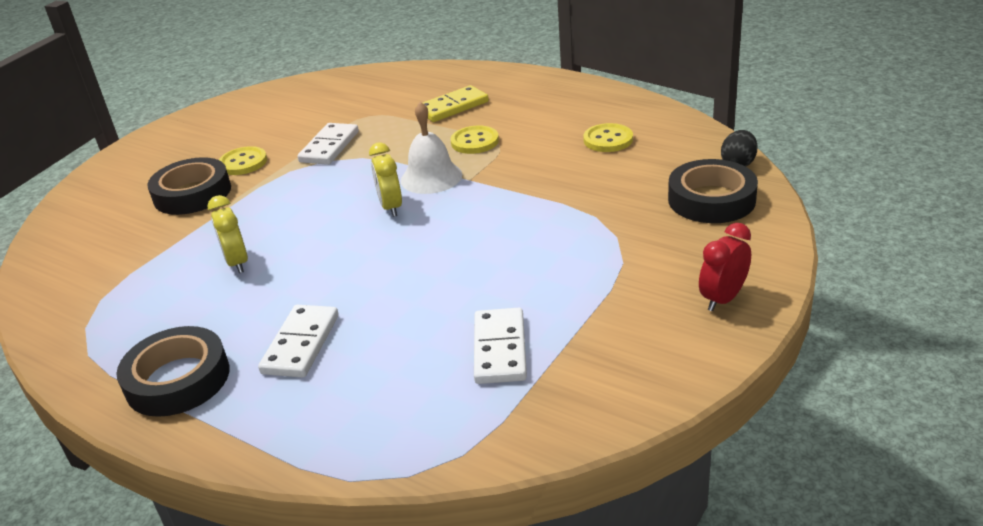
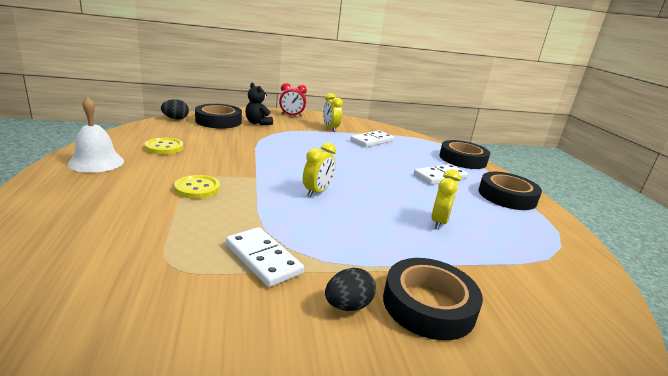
camera: 140 degrees left, 10 degrees down
(243, 163) = (347, 306): yellow button -> black egg
(308, 438) = (462, 159): none -> black tape
(329, 147) = (263, 259): white domino -> white domino turned 75 degrees clockwise
(431, 177) = (266, 190): white bell -> white bell (96, 162)
(453, 107) = (127, 218): yellow domino -> none
(606, 322) = (330, 128): none -> yellow clock
(684, 238) = (257, 123): none -> black teddy bear

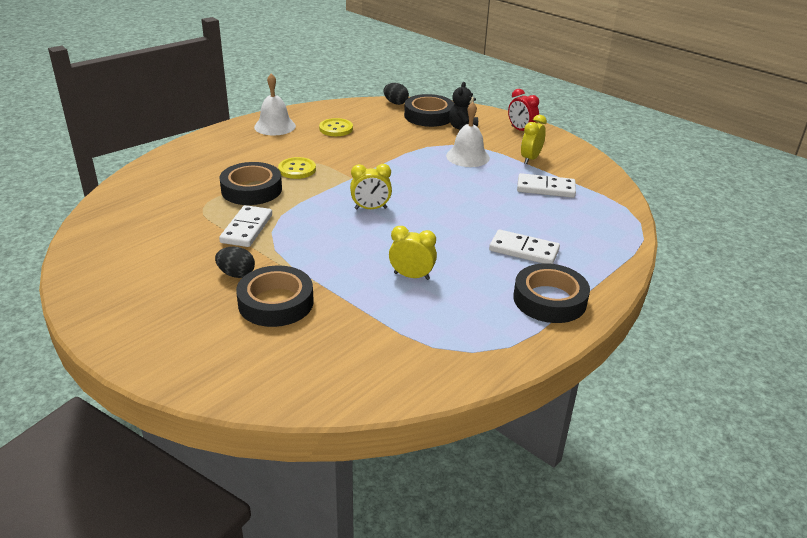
camera: 55 degrees right, 10 degrees up
(297, 137) = (467, 156): none -> white bell
(439, 222) = (411, 276): yellow clock -> yellow clock turned 150 degrees counterclockwise
(462, 159) = (612, 250): black tape -> black tape (251, 189)

